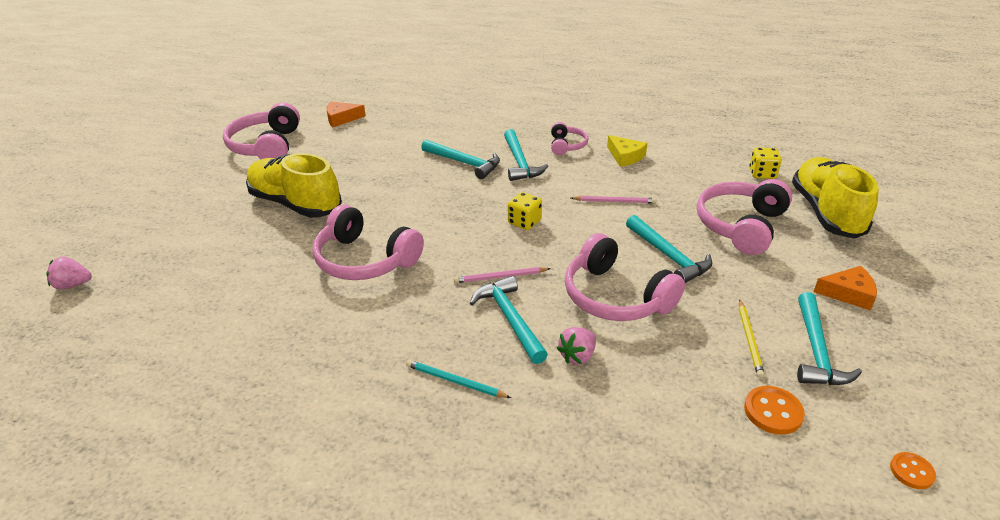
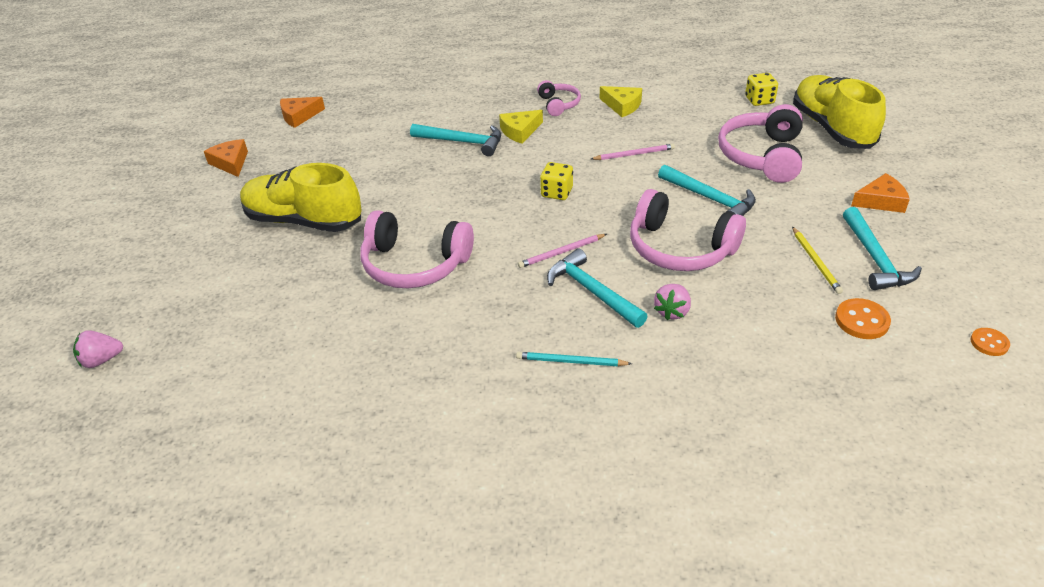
camera: 15 degrees left, 5 degrees up
(266, 146) = (231, 163): pink headphones -> orange cheese
(519, 162) = (520, 131): turquoise hammer -> yellow cheese

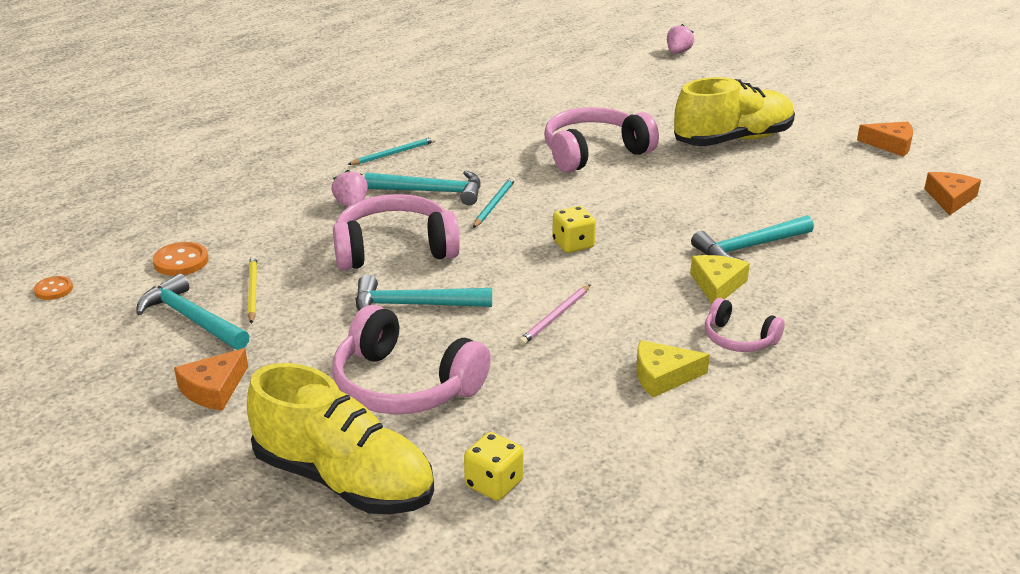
camera: 135 degrees right, 10 degrees down
(561, 252) = (494, 204): pink pencil -> turquoise pencil
(762, 156) = (404, 385): pink headphones -> pink headphones turned 150 degrees clockwise
(815, 262) = (252, 291): yellow pencil -> yellow pencil turned 45 degrees clockwise

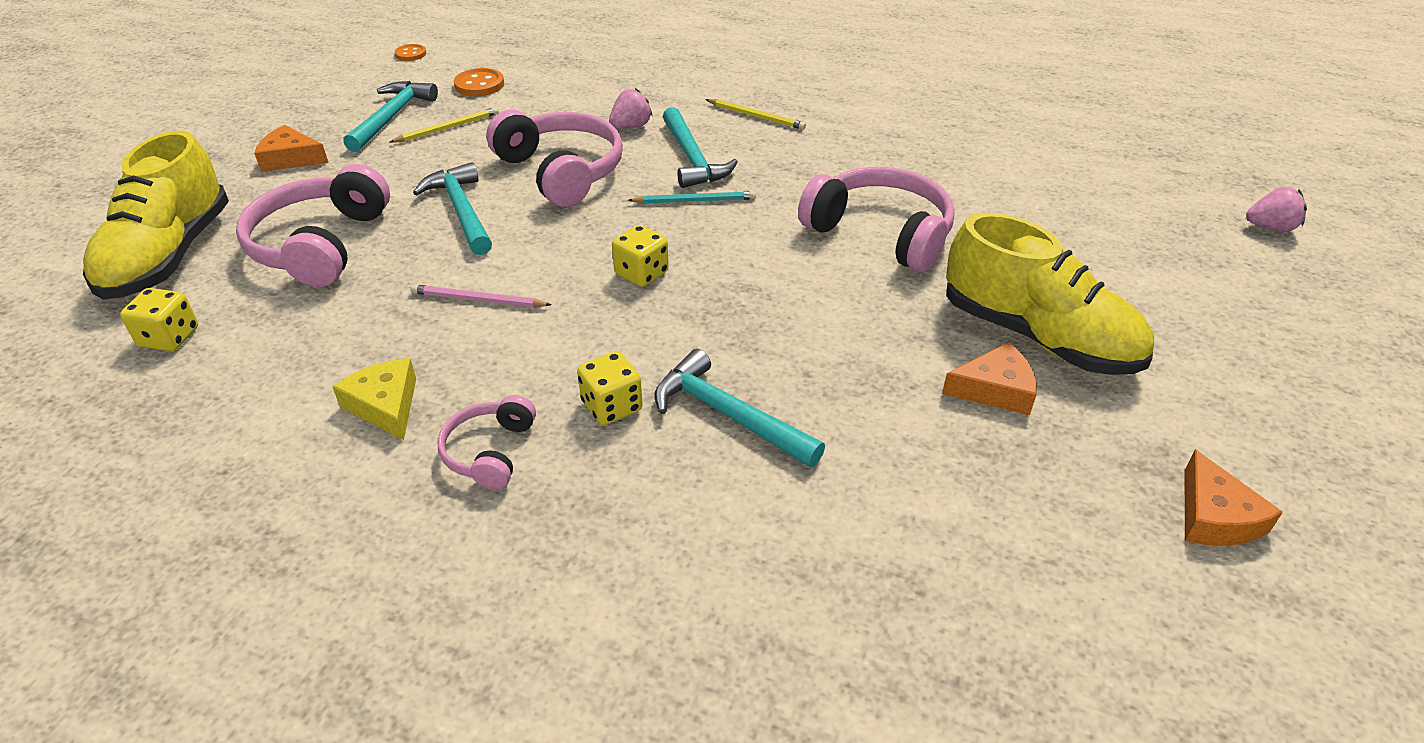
camera: 65 degrees right, 10 degrees up
(394, 153) = (756, 116): turquoise pencil -> yellow pencil
(717, 285) = (612, 406): yellow cheese -> yellow dice
(950, 198) = (1077, 631): orange cheese -> orange cheese (995, 389)

